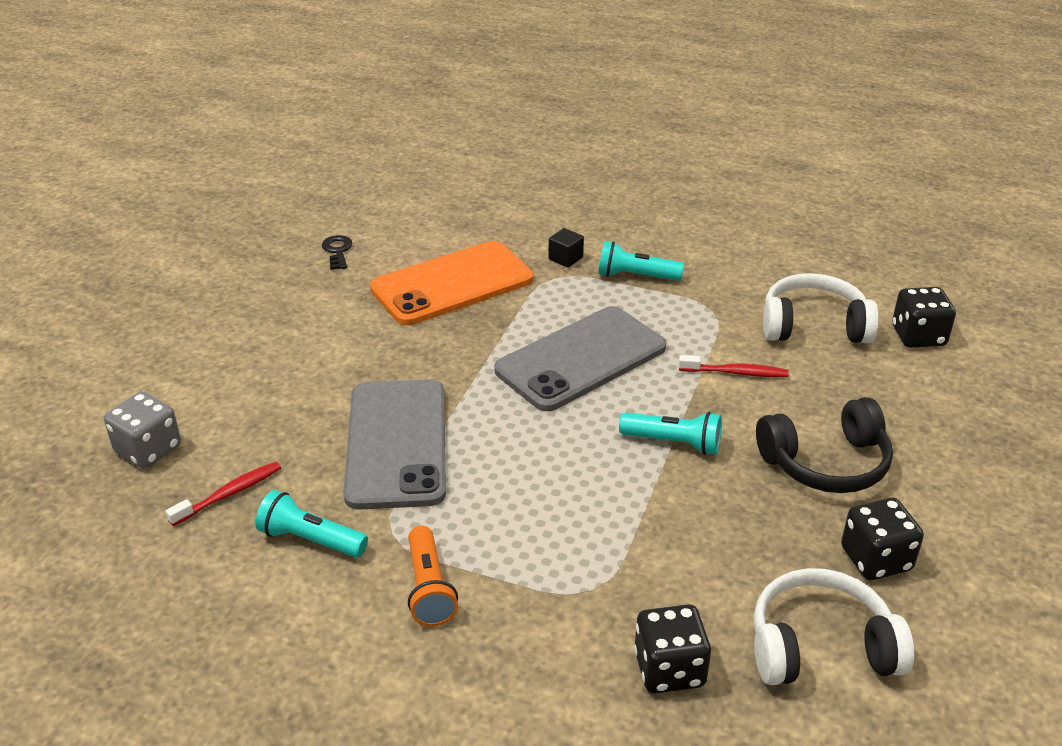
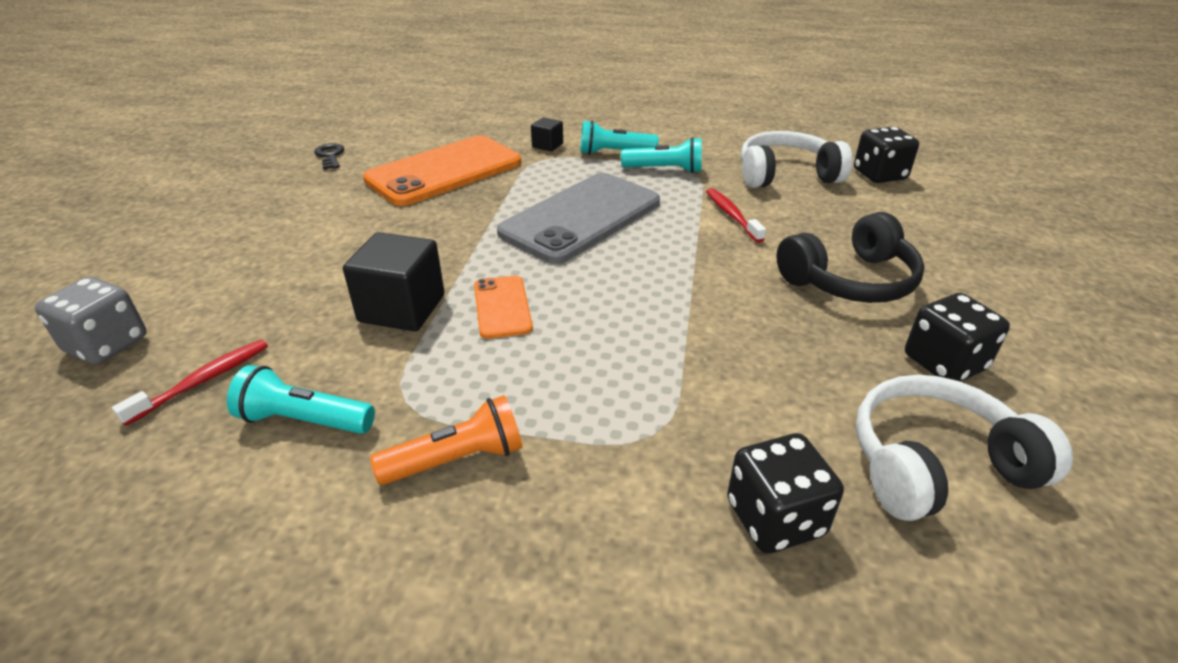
camera: 10 degrees left, 0 degrees up
(396, 443) = (402, 308): grey phone -> black cube
(429, 589) = (457, 459): orange flashlight -> orange flashlight turned 90 degrees counterclockwise
(486, 453) = (502, 307): none -> orange phone
(674, 443) = (694, 278): turquoise flashlight -> turquoise flashlight (665, 170)
(736, 373) = (732, 215): red toothbrush -> red toothbrush turned 105 degrees counterclockwise

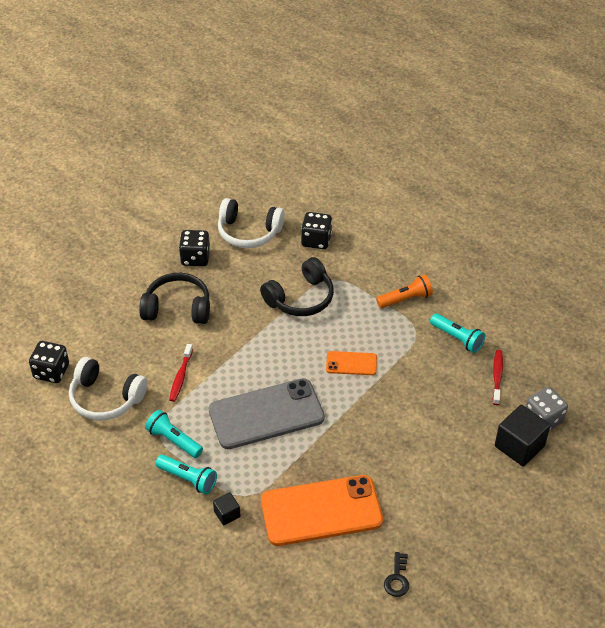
camera: 150 degrees left, 10 degrees up
(203, 381) = (497, 376): red toothbrush -> red toothbrush turned 120 degrees clockwise
(402, 308) = (399, 383): black cube -> black cube (519, 446)
(457, 459) = (405, 299): orange flashlight -> orange flashlight turned 150 degrees clockwise
(502, 307) = (351, 363): orange phone -> orange phone turned 75 degrees clockwise
(678, 371) = (300, 298): none -> black headphones

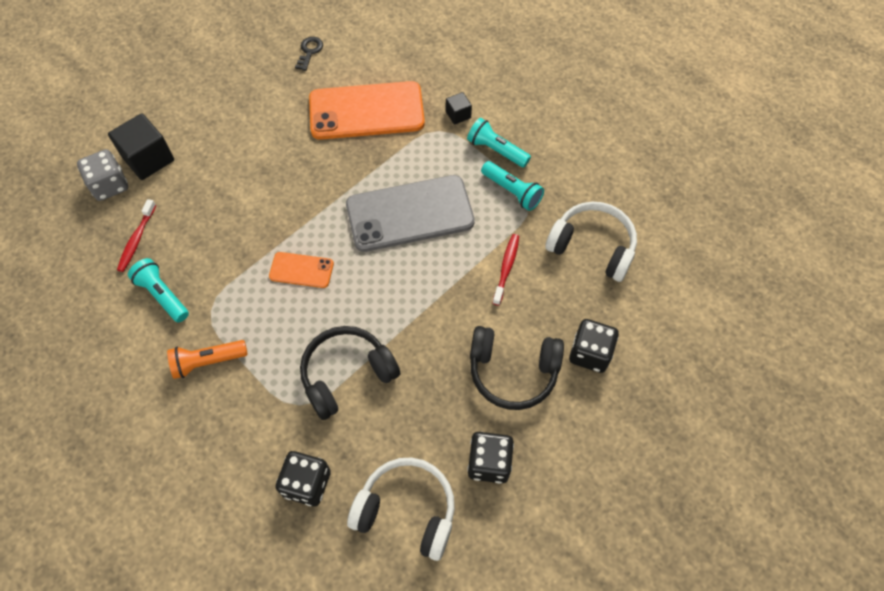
camera: 175 degrees left, 15 degrees up
(51, 371) = (663, 287): black dice -> black dice (590, 353)

